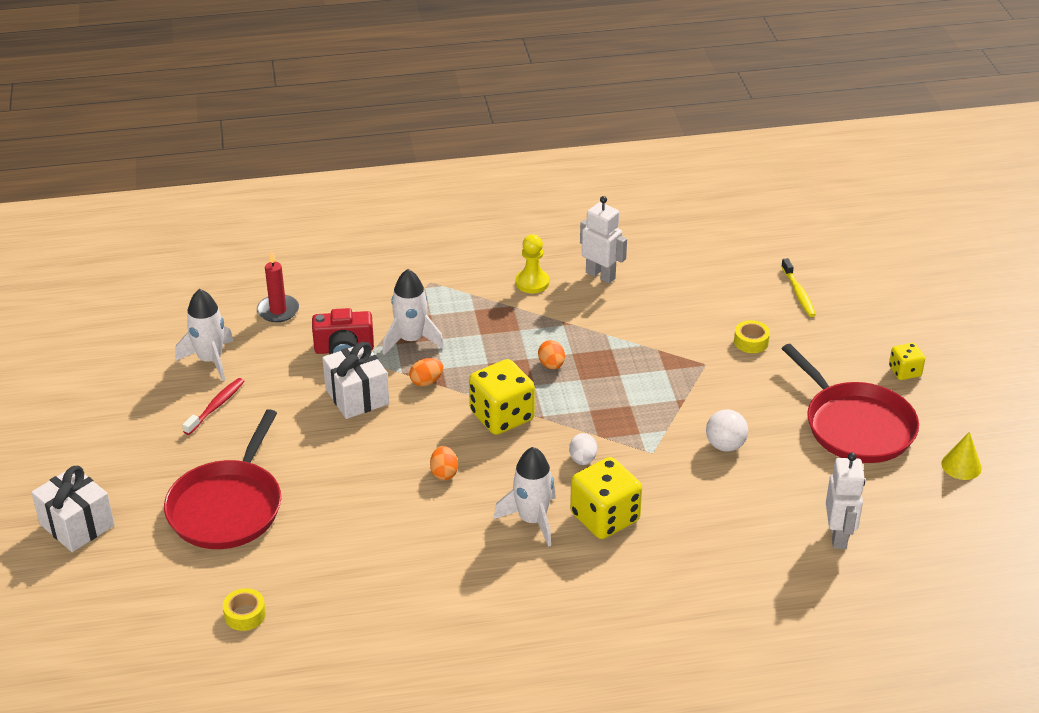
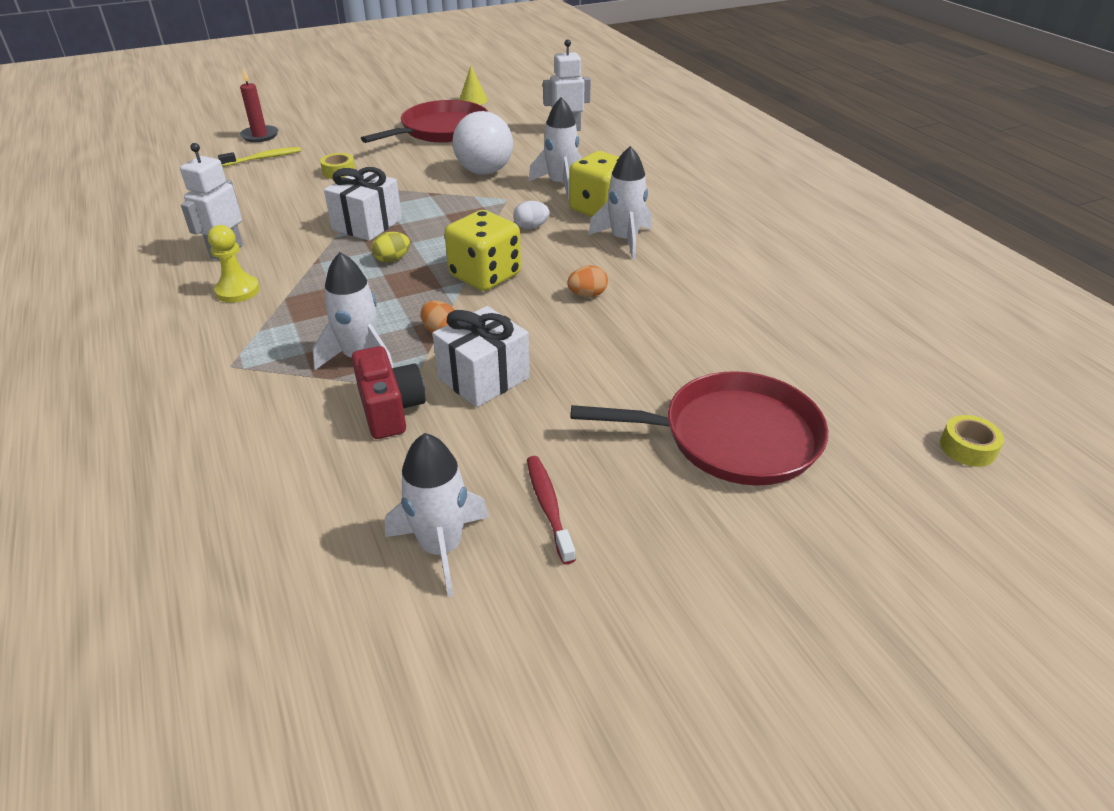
camera: 105 degrees left, 0 degrees up
(77, 525) = (869, 585): white gift -> white gift (367, 224)
(216, 406) = (548, 506): red toothbrush -> red toothbrush turned 60 degrees clockwise
(245, 615) = (874, 378): yellow tape -> yellow tape (967, 448)
(278, 310) = (301, 501): red candle -> red candle (260, 136)
(551, 365) = (392, 259): orange egg -> yellow egg
(675, 499) = (560, 184): none -> white rocket
(725, 445) = (484, 171): white ball -> white ball, size x1.62
(904, 371) = (370, 118): yellow dice -> none

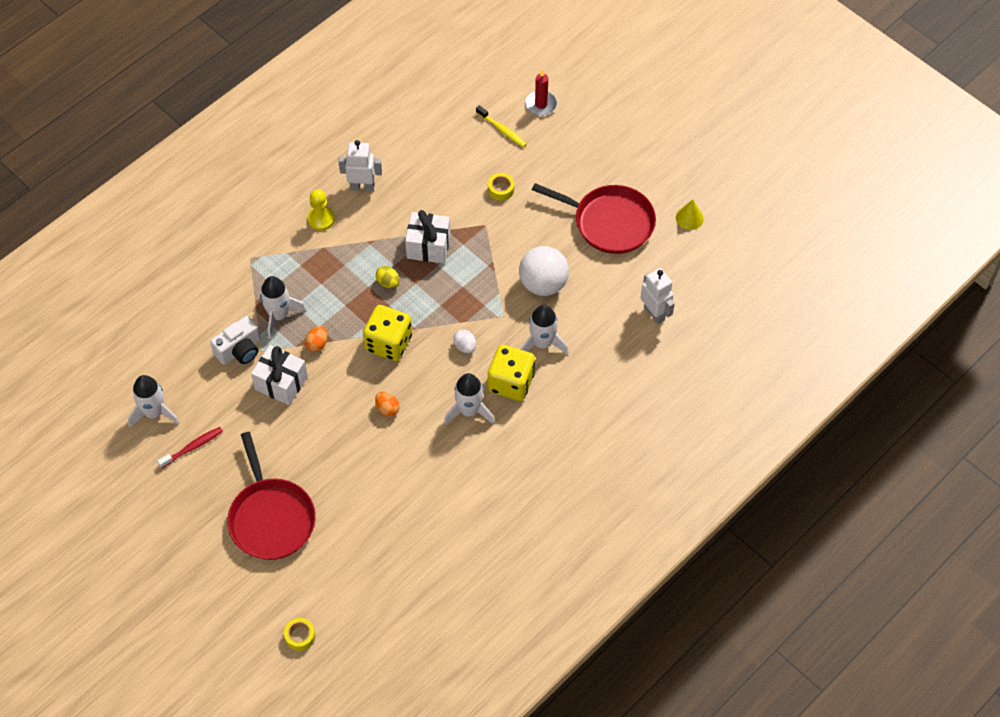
camera: 70 degrees right, 20 degrees up
(390, 409) = (240, 350): red camera -> white camera

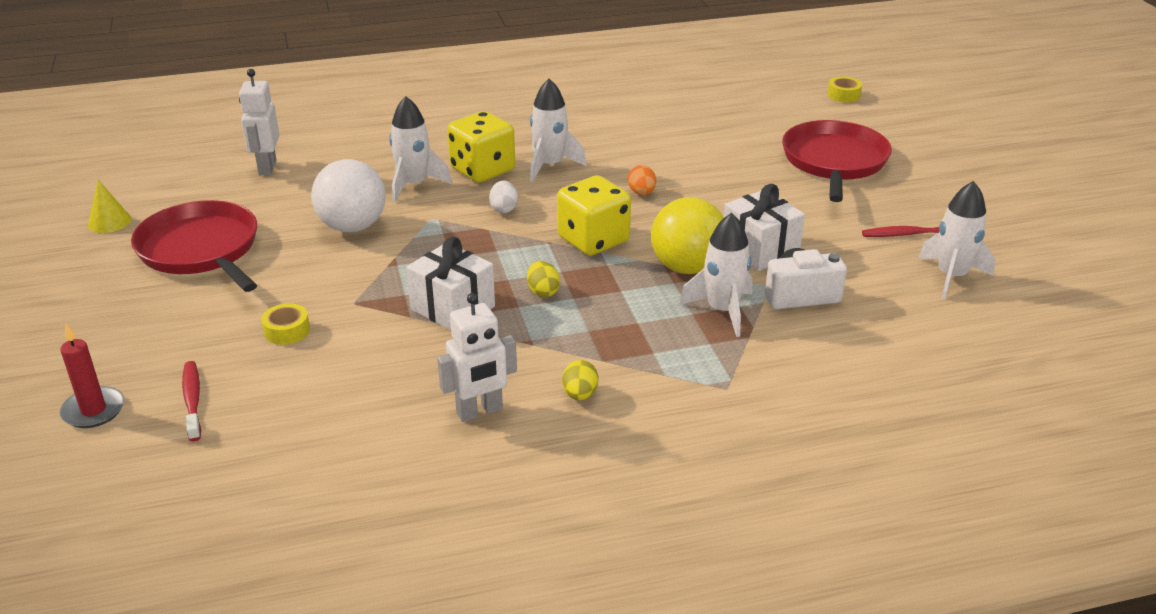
camera: 150 degrees left, 25 degrees down
(317, 344) = (687, 267): orange egg -> yellow ball
(321, 219) = (580, 395): yellow pawn -> yellow egg
(362, 186) = (480, 412): white robot -> white robot turned 60 degrees counterclockwise
(502, 130) = (193, 400): yellow toothbrush -> red toothbrush

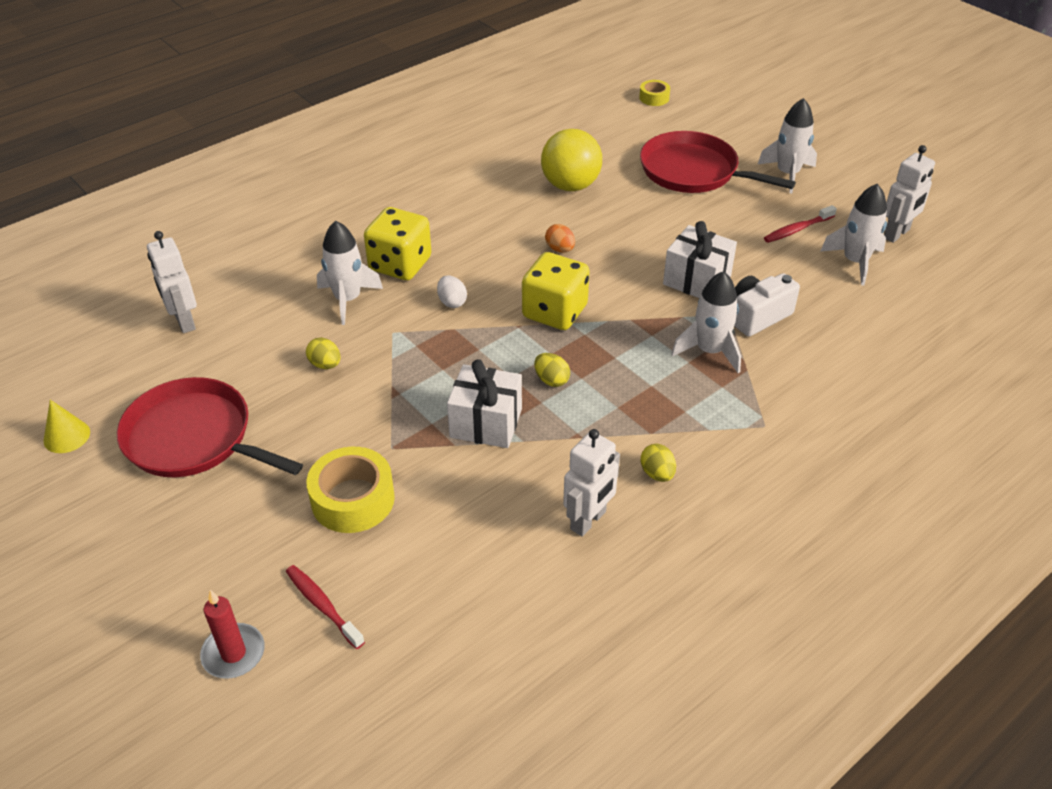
camera: 25 degrees left, 10 degrees up
(287, 331) = (353, 499): yellow tape -> yellow tape, size x1.85
(352, 227) = (325, 364): white ball -> yellow egg
(550, 165) = (458, 242): white rocket -> white rocket (787, 174)
(687, 267) = (652, 316): yellow ball -> yellow ball (570, 185)
(834, 162) = (693, 171): red pan -> red pan turned 45 degrees counterclockwise
(1023, 264) = (896, 234): none -> white robot

